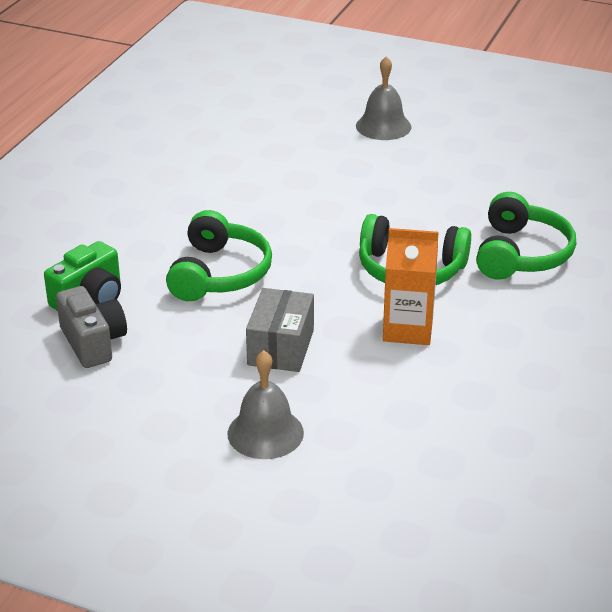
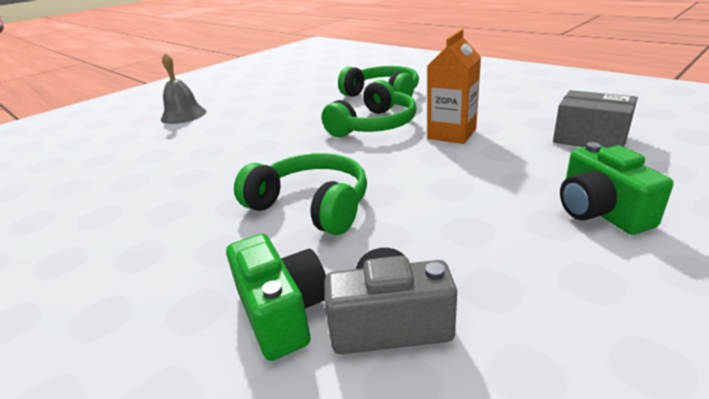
camera: 65 degrees left, 5 degrees down
(265, 433) = (600, 212): grey bell -> green camera
(281, 347) = (455, 187): grey box -> grey box (590, 138)

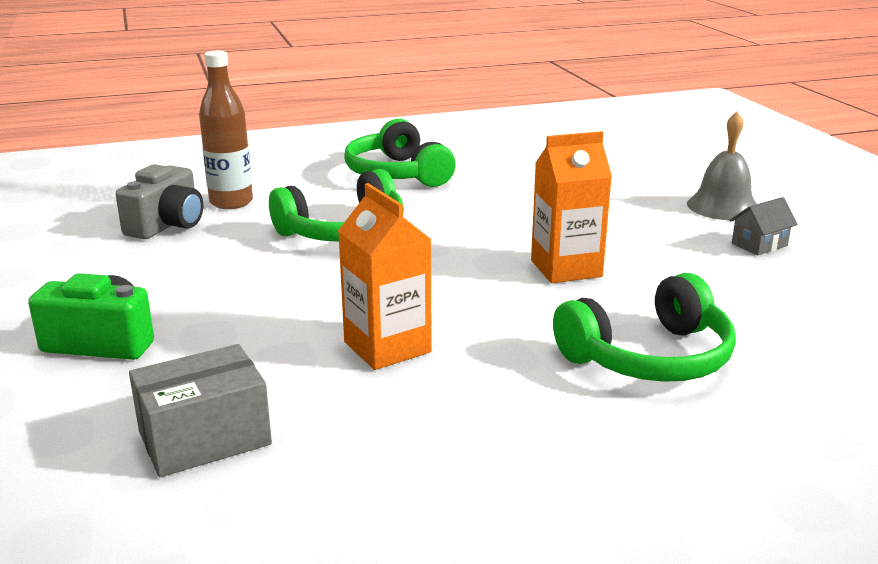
camera: 115 degrees right, 5 degrees down
(239, 100) = (759, 245): none -> grey house
(283, 312) = (231, 202): green camera -> brown bottle
(308, 125) = (566, 268): none -> orange carton
(374, 125) = (501, 308): green headphones -> green headphones (397, 174)

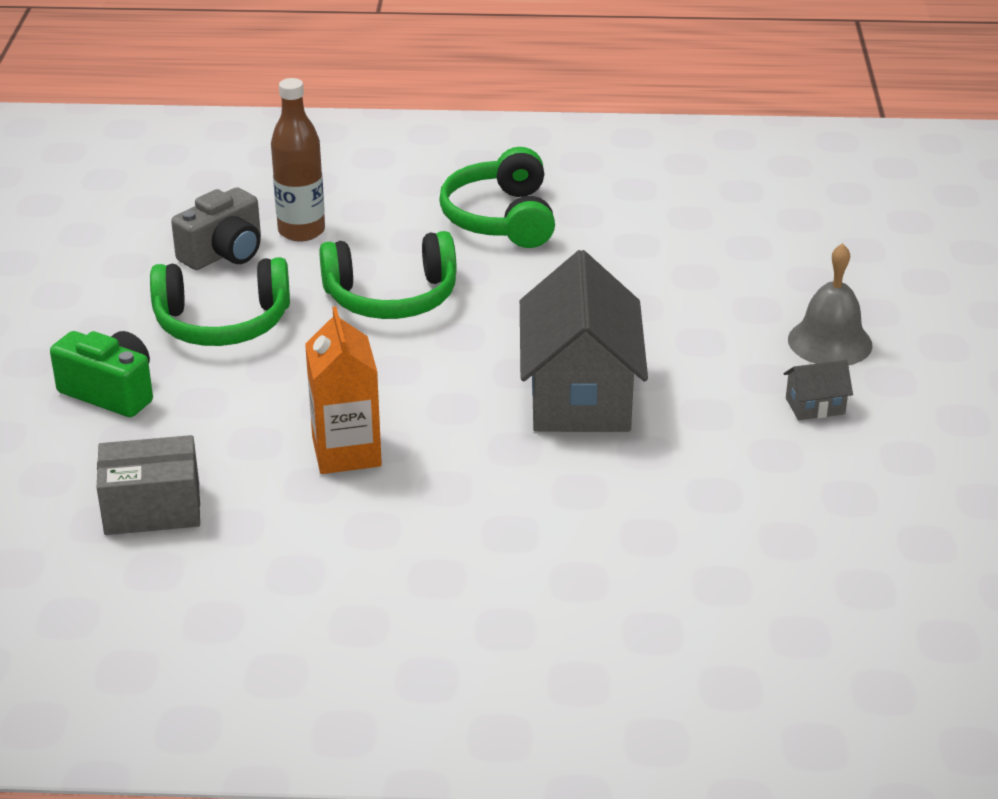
camera: 20 degrees right, 10 degrees up
(566, 268) = (580, 395): orange carton -> grey house
(649, 357) = (572, 517): green headphones -> green headphones (222, 323)

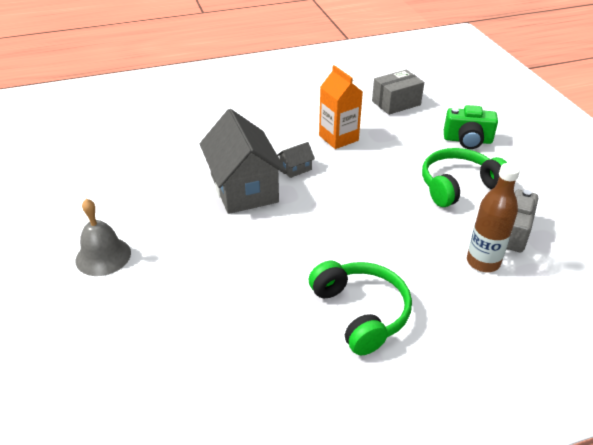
camera: 160 degrees right, 5 degrees up
(392, 297) = (383, 224): green headphones -> none
(815, 406) = (113, 210): grey house -> grey house (295, 168)

